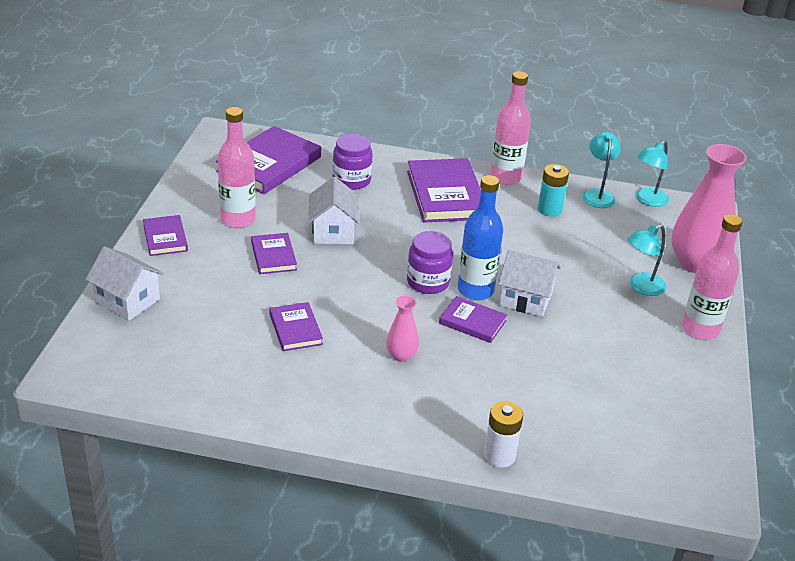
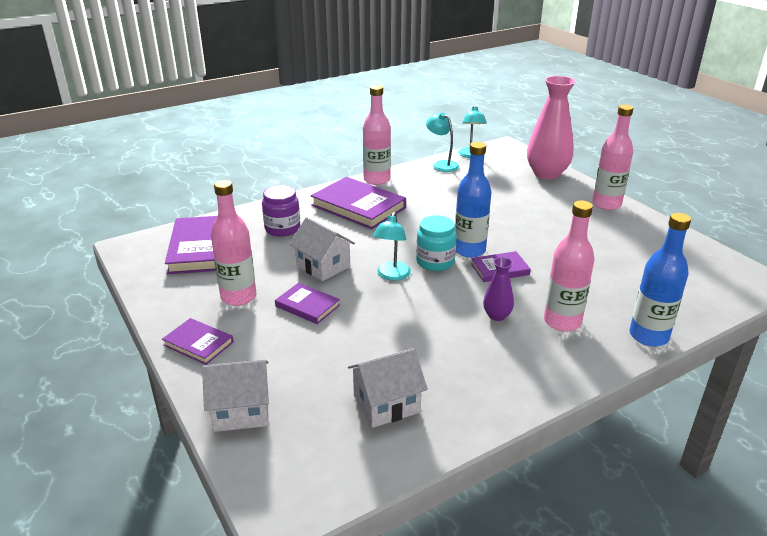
camera: 40 degrees left, 5 degrees down
(295, 329) = (405, 344): purple book -> none
(401, 355) = (497, 315): pink vase -> purple vase
(428, 282) = (435, 262): purple jar -> turquoise jar
(446, 395) = (562, 321): none -> pink bottle
(499, 456) = (648, 336): white battery -> blue bottle
(525, 299) = (503, 239): white house -> white house (386, 404)
(549, 209) = (431, 185): turquoise battery -> none
(641, 287) = (545, 199): turquoise lamp -> turquoise lamp (392, 275)

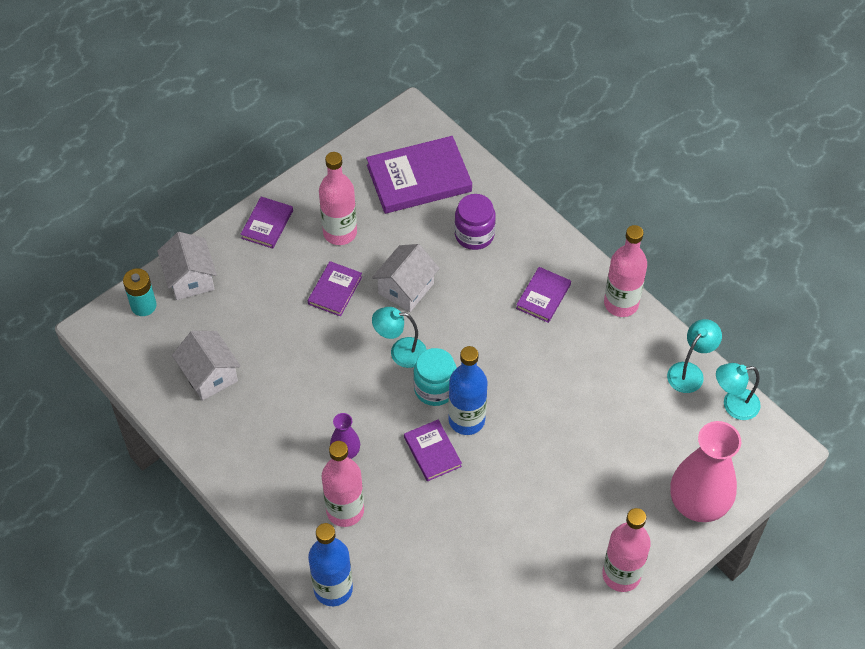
camera: 80 degrees right, 25 degrees up
(263, 459) = (143, 305): none -> turquoise battery
(358, 206) = (543, 296): purple book -> purple book, size x0.54

